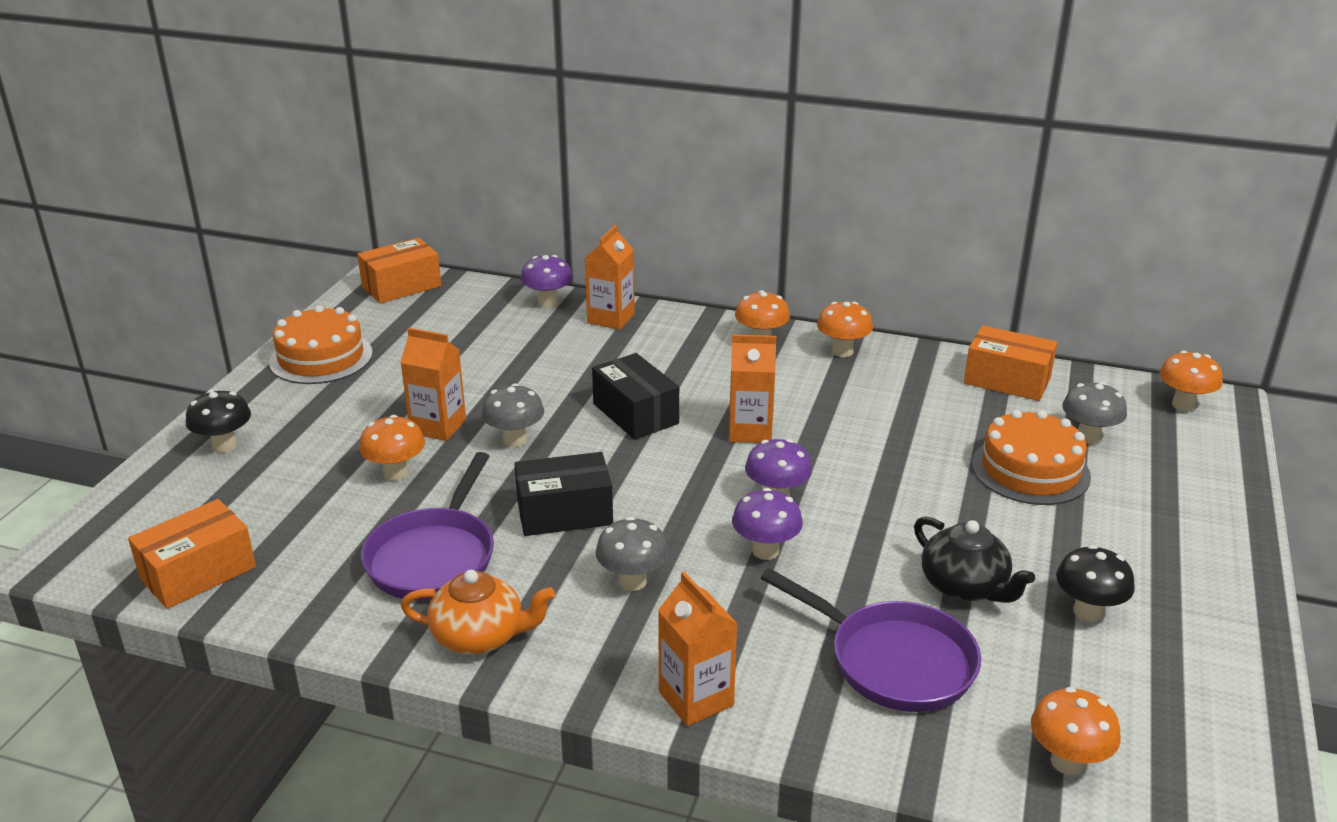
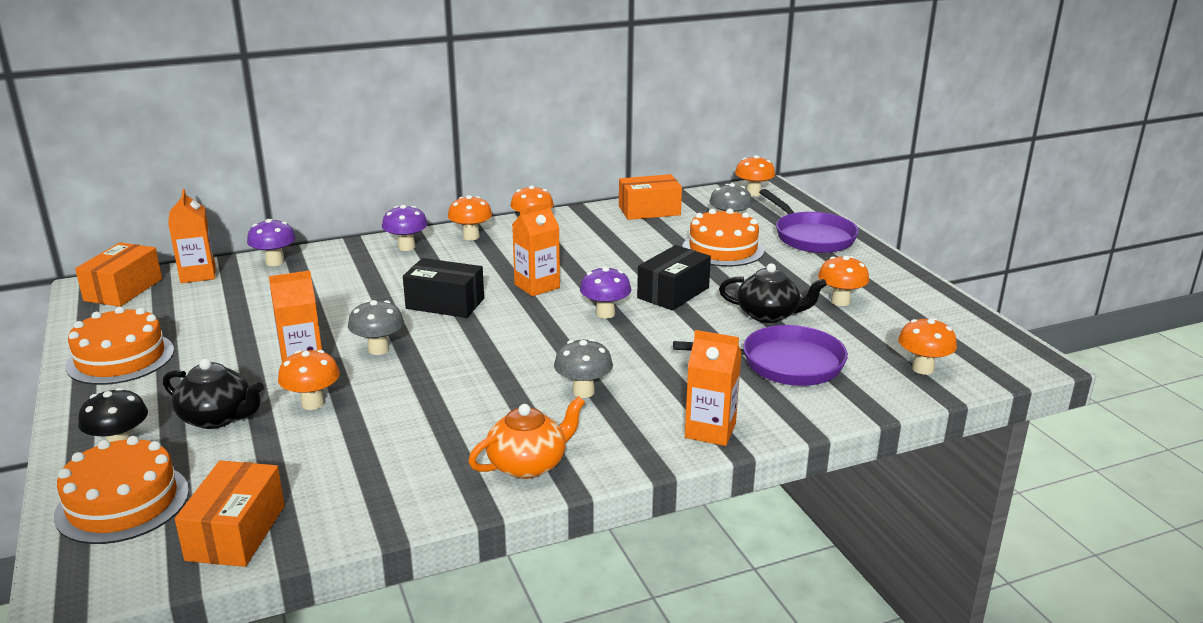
camera: 40 degrees left, 5 degrees down
(166, 501) = (122, 503): none -> orange cake
(315, 452) = (218, 418): none -> black teapot
(434, 557) = (423, 438): purple pan -> purple pan (811, 237)
(564, 513) = (480, 375): black box -> black box (673, 293)
(611, 318) = (341, 256): orange carton -> orange carton (198, 274)
(765, 551) = (639, 342): purple mushroom -> purple mushroom (406, 247)
(1087, 612) = (840, 301): black mushroom -> orange mushroom

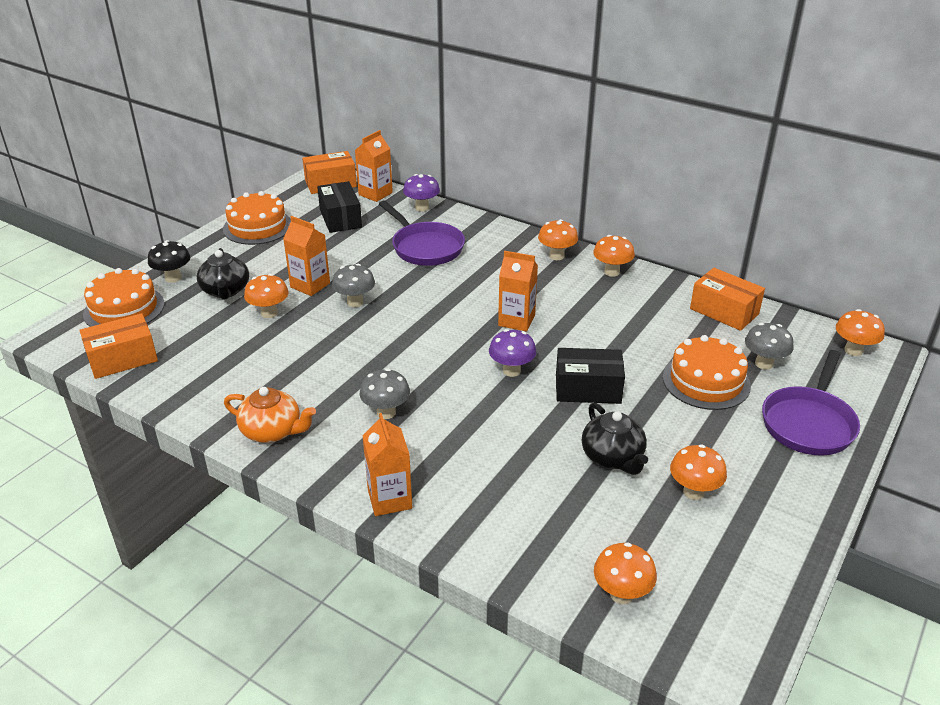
camera: 55 degrees right, 10 degrees up
(406, 247) = (505, 240): purple mushroom -> none
(445, 303) = (443, 296): black box -> black box (340, 218)
(784, 364) = (535, 500): purple pan -> purple pan (425, 247)

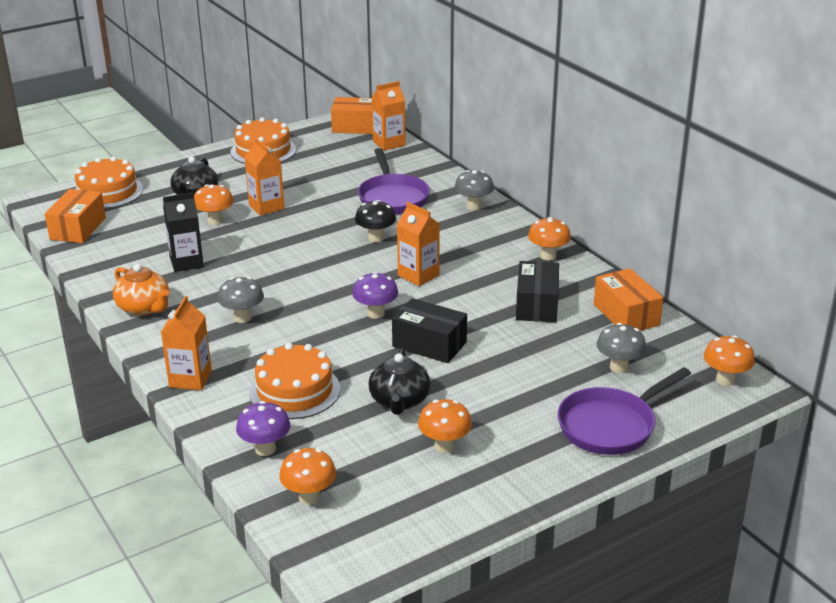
camera: 25 degrees right, 5 degrees down
(122, 359) = (78, 228): orange box -> orange box turned 75 degrees counterclockwise
(173, 278) = (163, 177): black mushroom -> black mushroom (376, 238)
(276, 367) = (186, 262): none -> black carton
(340, 218) = (339, 158): black box -> black box (536, 305)
(355, 302) = (291, 228): grey mushroom -> grey mushroom (473, 206)
(422, 208) = (420, 164): purple mushroom -> purple mushroom (265, 449)
(556, 256) = (508, 231): orange mushroom -> none
(706, 381) = (546, 367): orange cake -> orange cake (295, 391)

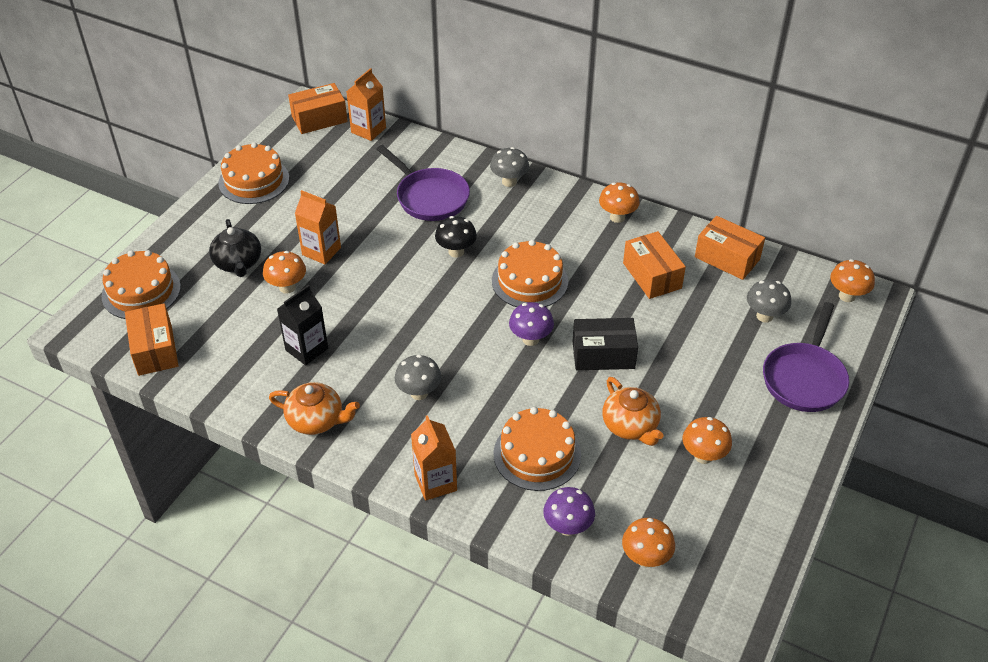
camera: 30 degrees left, 15 degrees up
(399, 401) = (630, 426): black teapot -> orange teapot
(418, 275) = (529, 281): orange carton -> orange cake
(536, 305) = (652, 275): black box -> orange box

